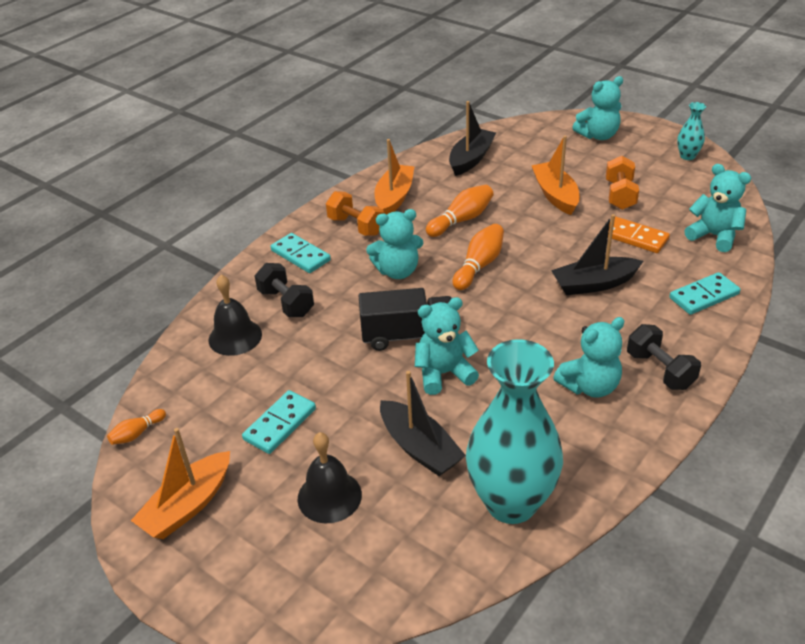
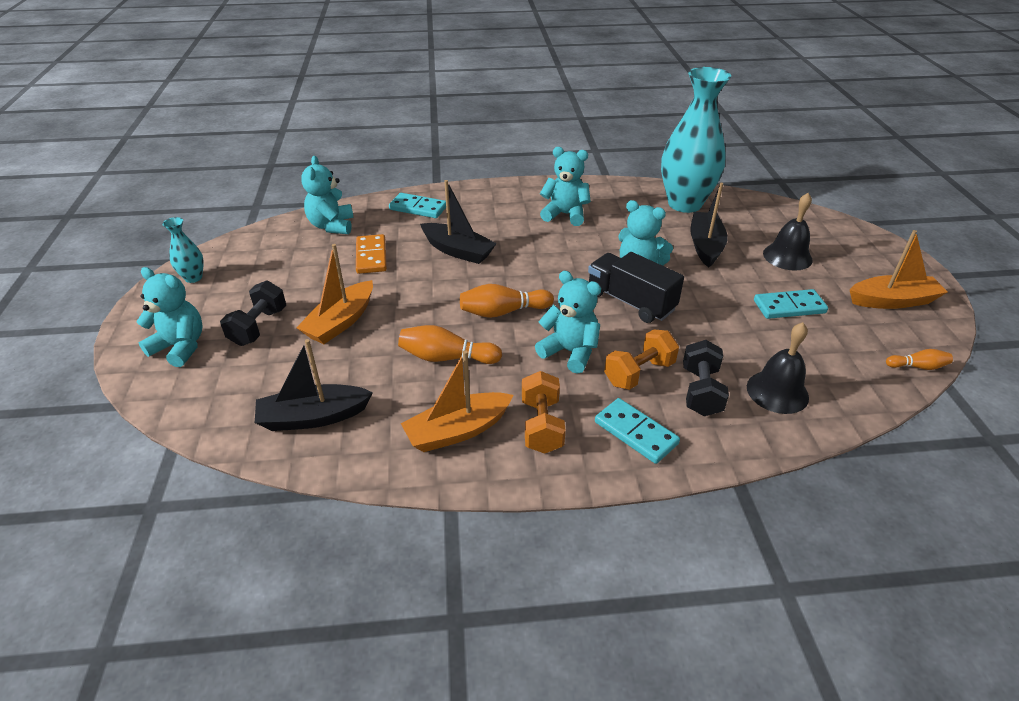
camera: 135 degrees left, 0 degrees up
(300, 255) = (635, 433): turquoise domino -> turquoise domino turned 45 degrees counterclockwise
(620, 195) = (306, 287): orange dumbbell -> orange dumbbell (639, 373)
(660, 370) = (516, 199): black dumbbell -> black dumbbell (258, 327)

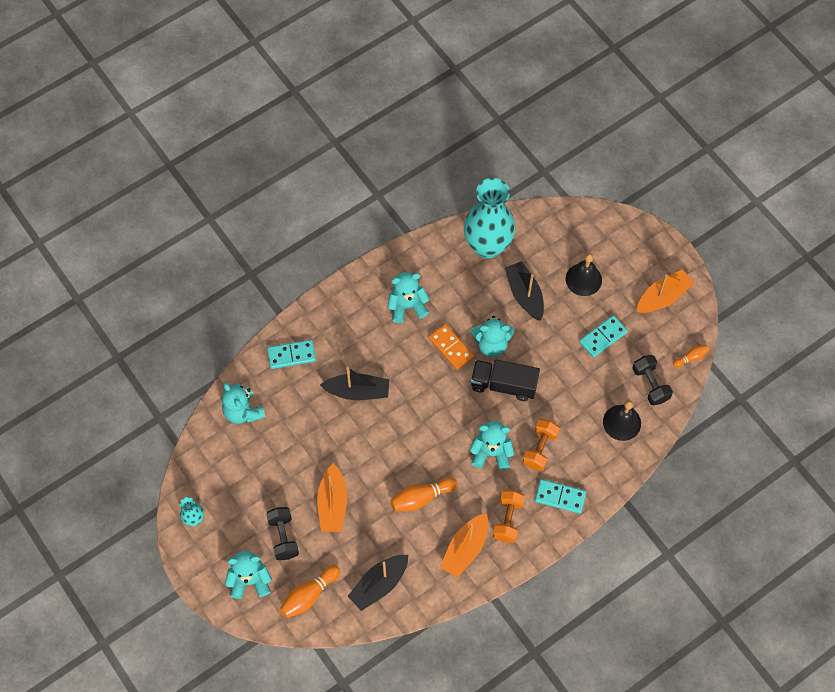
camera: 30 degrees left, 25 degrees up
(371, 256) = (301, 430): orange domino -> orange domino (451, 348)
(503, 312) = (429, 438): orange bowling pin -> orange bowling pin (309, 595)
(541, 426) = (508, 520): orange dumbbell -> orange dumbbell turned 45 degrees clockwise
(701, 391) = (580, 445): black dumbbell -> black dumbbell (650, 384)

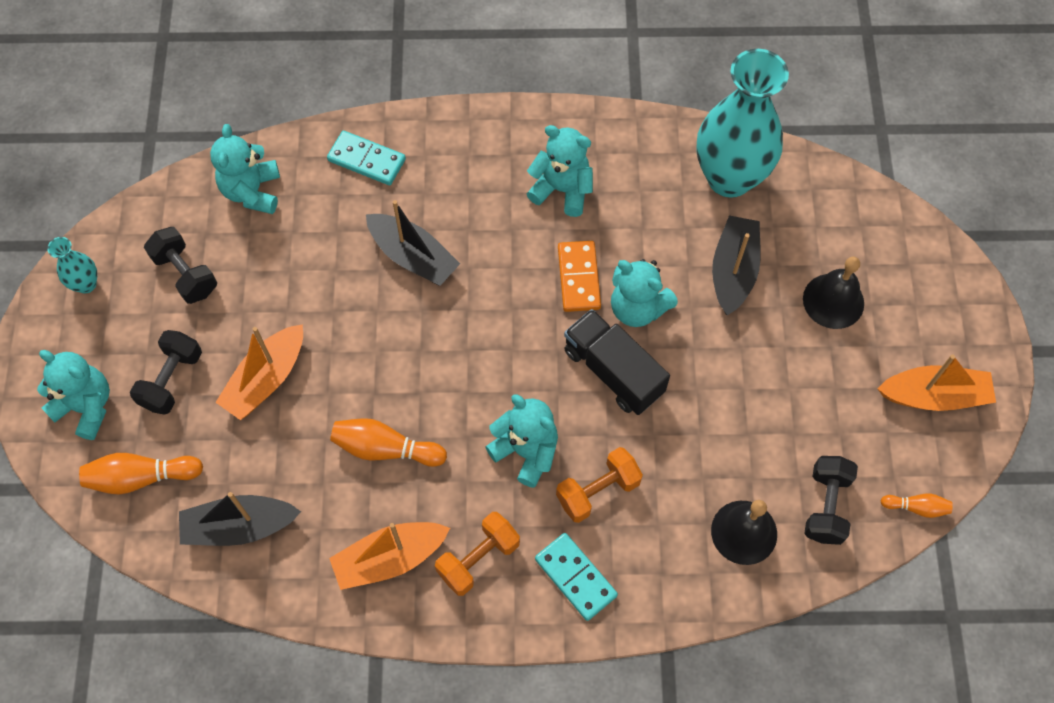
camera: 35 degrees right, 0 degrees up
(244, 478) = (185, 274): none -> black dumbbell
(603, 337) = (803, 396): turquoise domino -> none

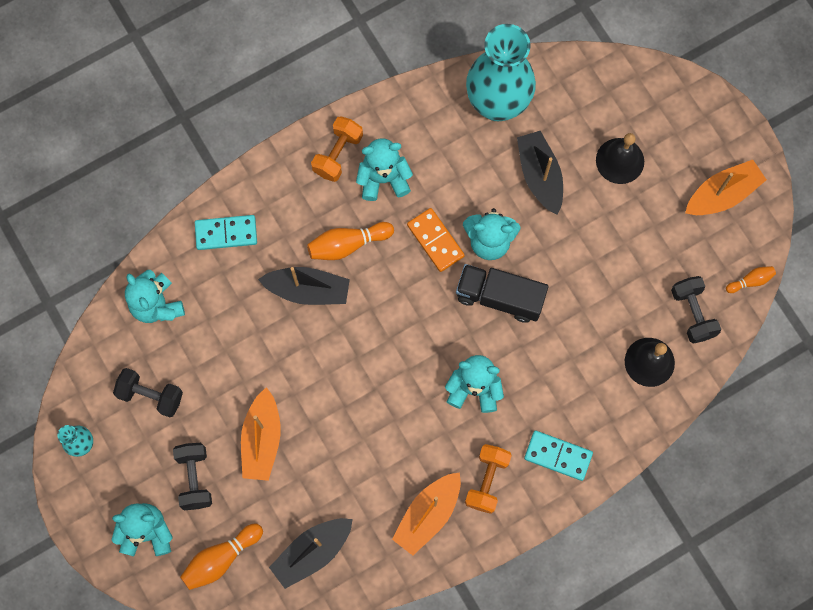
camera: 30 degrees left, 10 degrees up
(385, 449) = (377, 441): orange bowling pin -> orange bowling pin (347, 244)
(598, 491) = (538, 388): orange dumbbell -> orange dumbbell (338, 154)

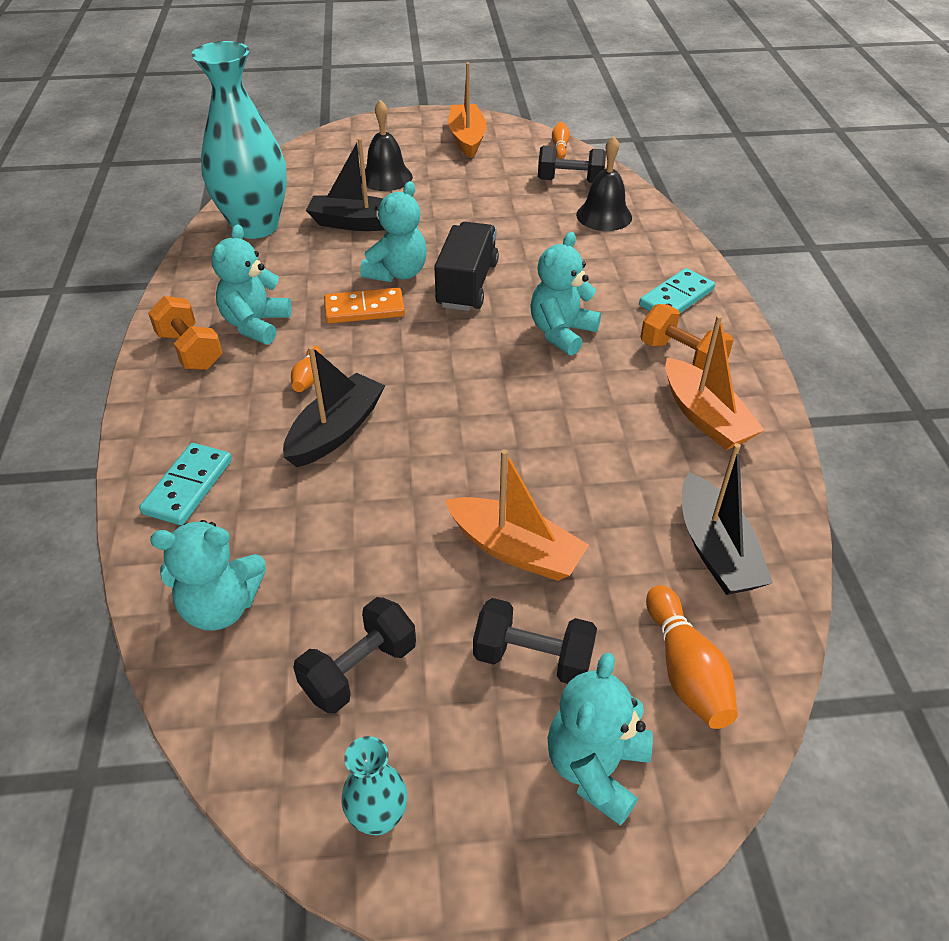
camera: 65 degrees left, 30 degrees down
(347, 244) = (308, 377): orange bowling pin -> orange bowling pin, size x0.58
(499, 297) = (467, 284): black truck -> black truck turned 150 degrees clockwise

